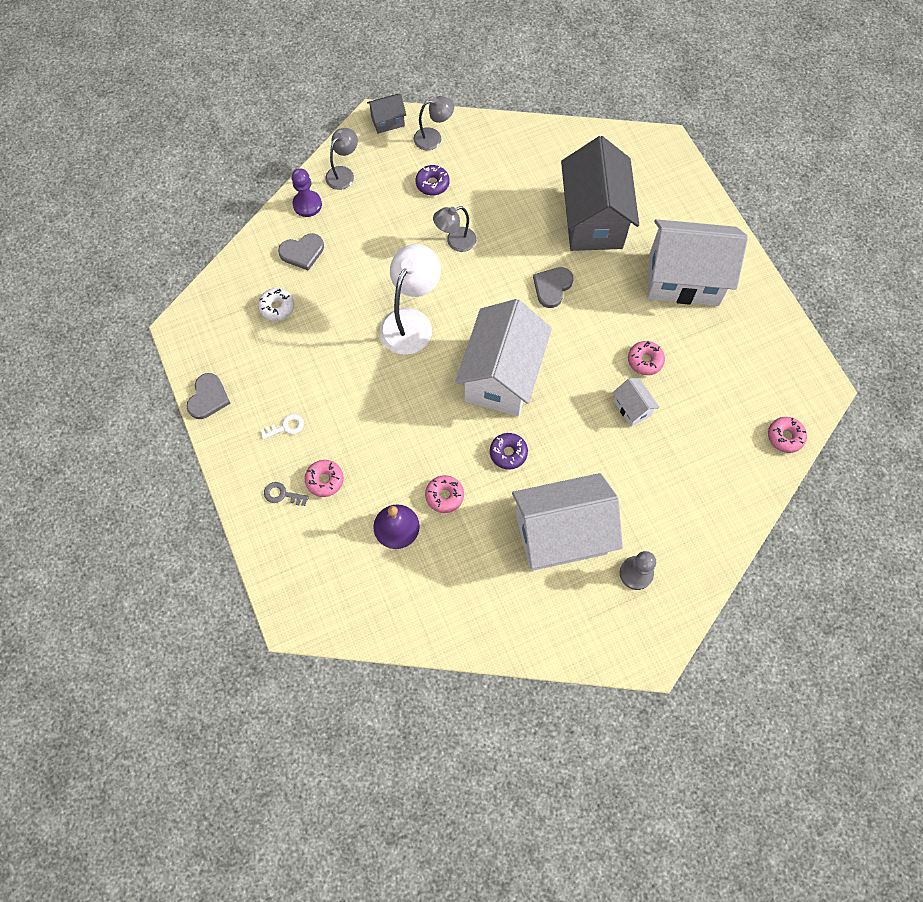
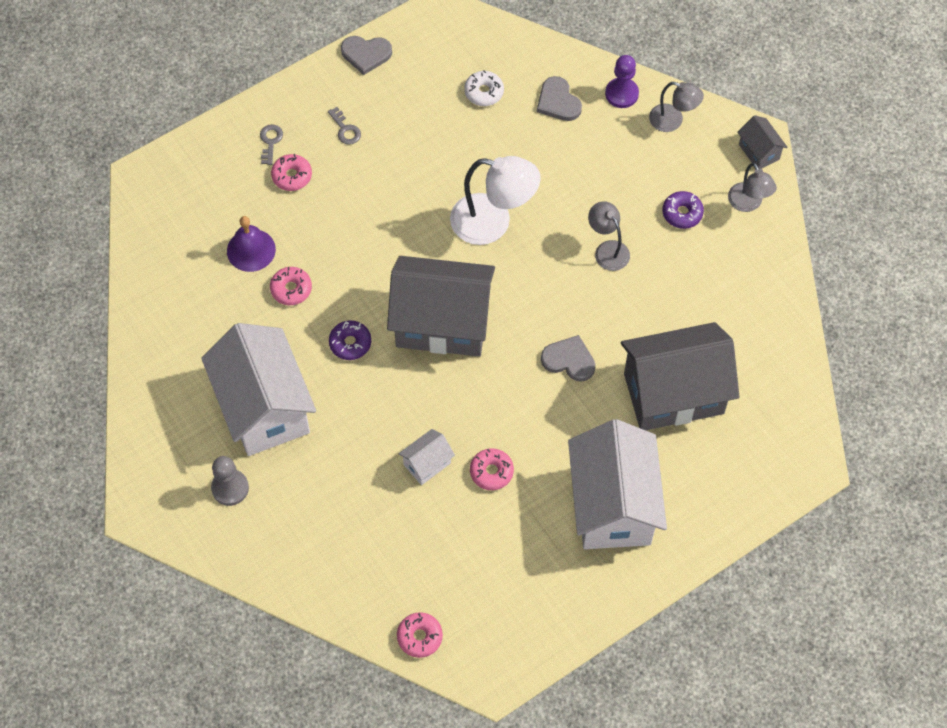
camera: 80 degrees right, 5 degrees down
(286, 427) = (345, 129): white key -> grey key
(501, 376) = (442, 323): white house -> grey house

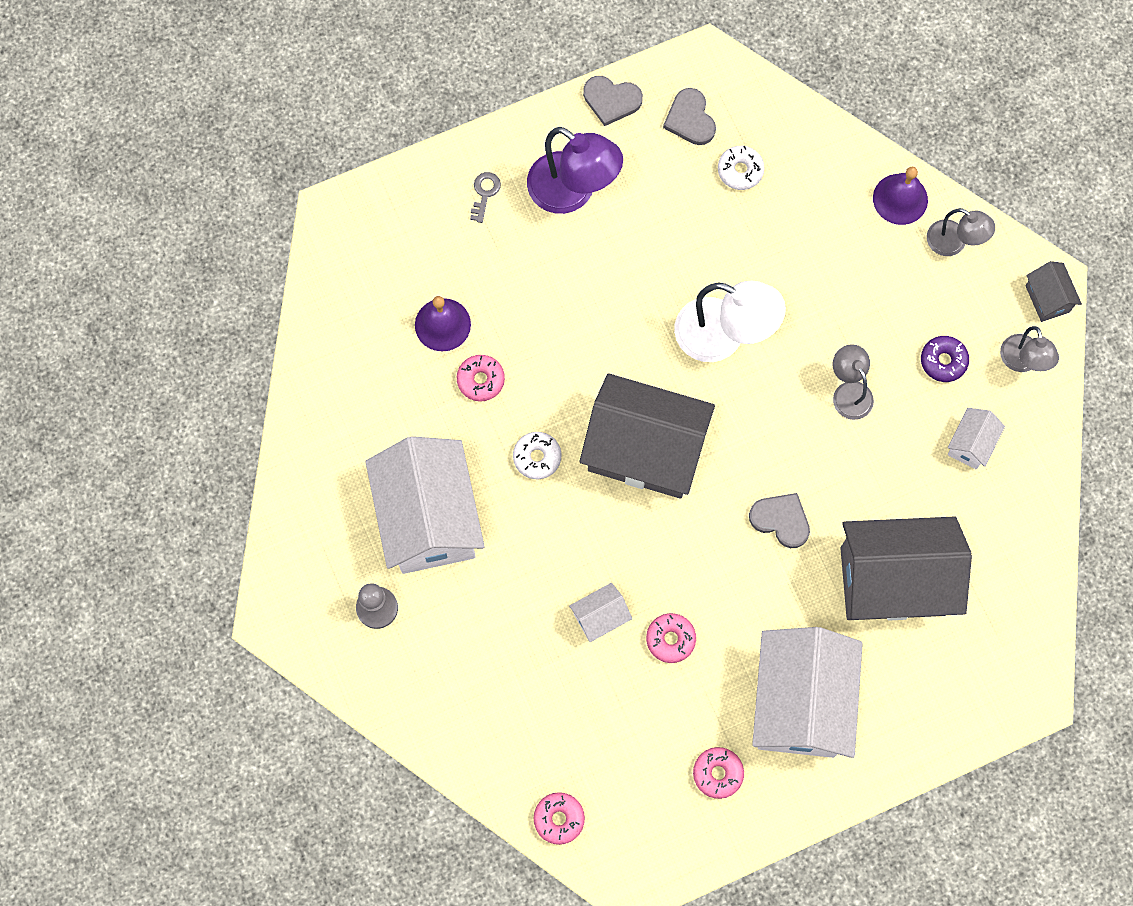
camera: 10 degrees right, 10 degrees up
(292, 176) = (502, 240): pink donut -> pink donut (717, 773)
(345, 129) = (573, 192): grey key -> purple lamp
(350, 343) = (537, 457): purple donut -> white donut
(558, 101) = (824, 197): grey heart -> grey heart (690, 119)
(621, 94) = (900, 199): purple pawn -> purple bell
(718, 275) = (970, 444): none -> white house

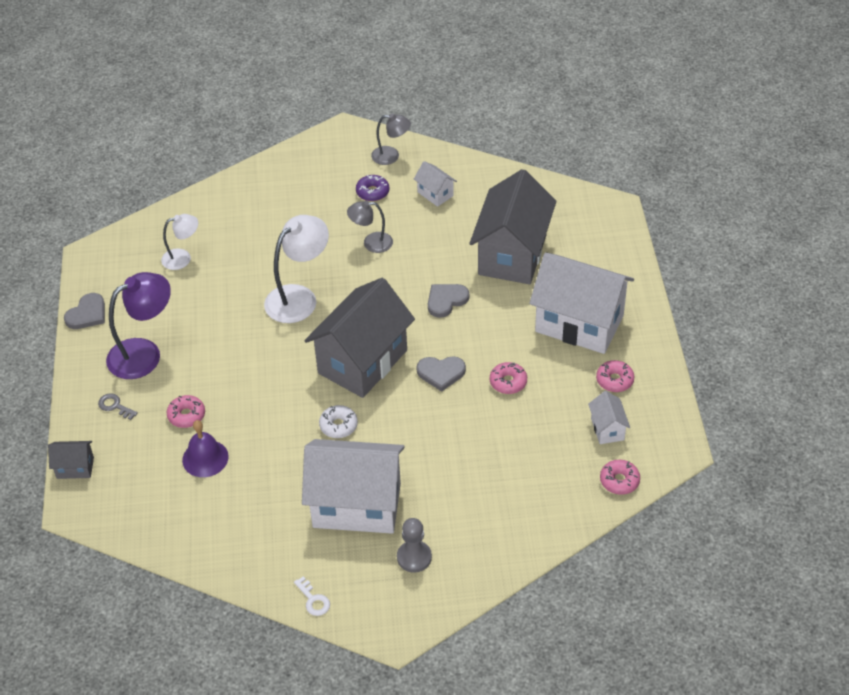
camera: 70 degrees left, 25 degrees down
(289, 516) = (313, 600): none -> white key
(481, 380) = (262, 445): pink donut -> pink donut (186, 415)
(600, 617) = (476, 418): white house -> white house (607, 429)
(690, 119) = (128, 274): grey heart -> grey heart (441, 373)
(740, 171) = (182, 258): white donut -> white lamp
(900, 199) = (249, 184): purple bell -> none
(954, 243) = (294, 166): grey lamp -> none
(1047, 299) = (355, 134): grey house -> grey house (75, 468)

